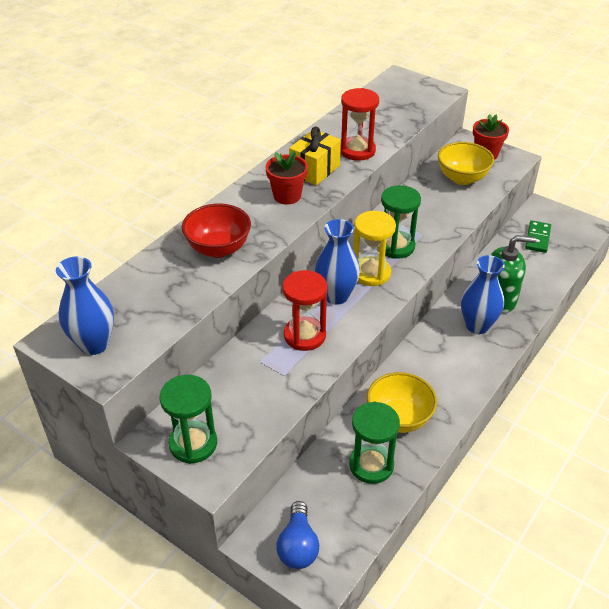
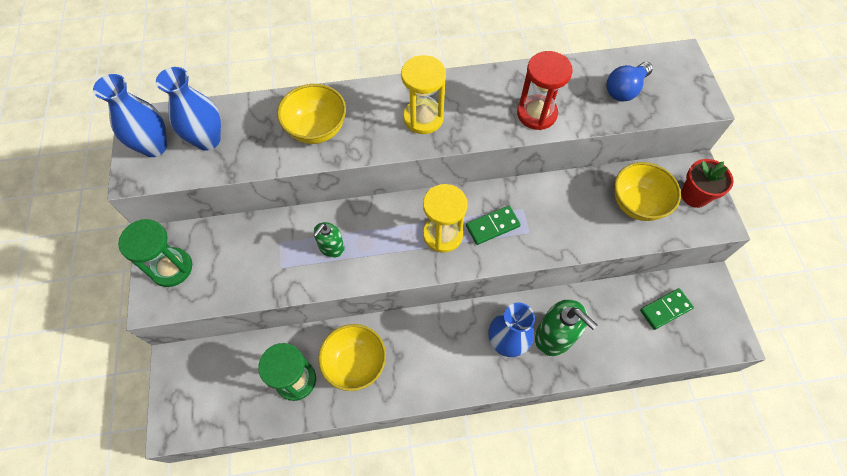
camera: 45 degrees right, 20 degrees up
(218, 249) = (317, 129): red bowl -> yellow bowl
(287, 196) = (423, 118): red flower pot -> yellow hourglass
(298, 546) = (190, 390): blue light bulb -> blue light bulb (625, 90)
(304, 335) = (331, 247): red hourglass -> green soap dispenser
(314, 170) = (476, 108): yellow gift -> none
(336, 296) = (393, 232): blue vase -> blue vase (208, 140)
(396, 246) = (492, 226): green hourglass -> green domino

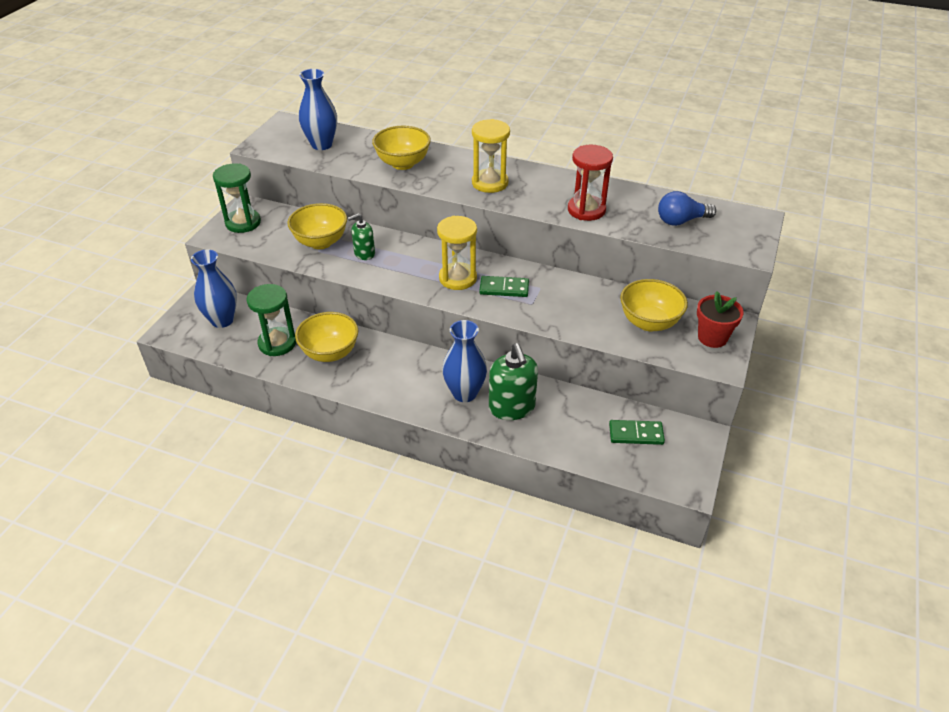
camera: 30 degrees right, 20 degrees down
(154, 146) = (284, 137): blue vase -> blue vase (222, 320)
(276, 254) = (321, 242): none -> yellow bowl

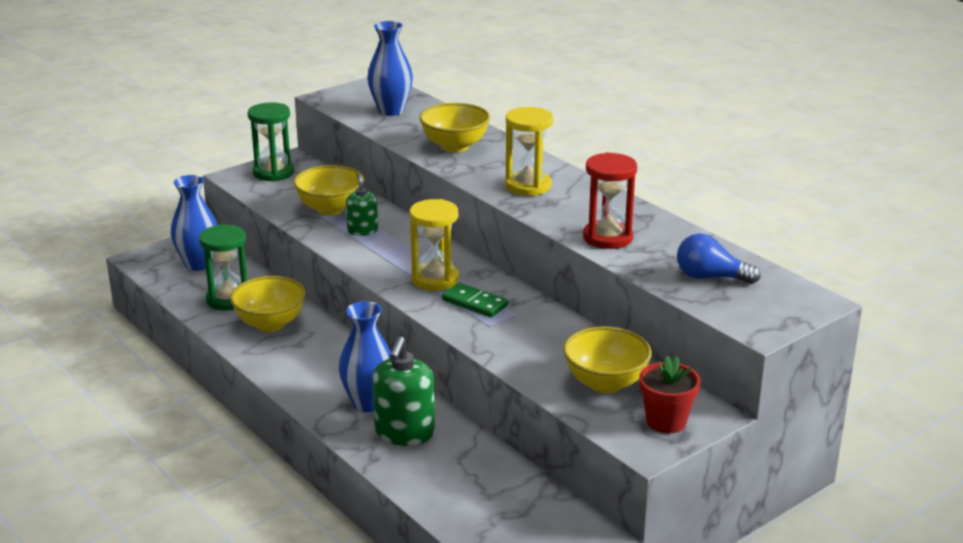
camera: 30 degrees right, 15 degrees down
(364, 253) = (362, 230): green soap dispenser -> green soap dispenser turned 75 degrees clockwise
(636, 434) = (517, 506): green domino -> none

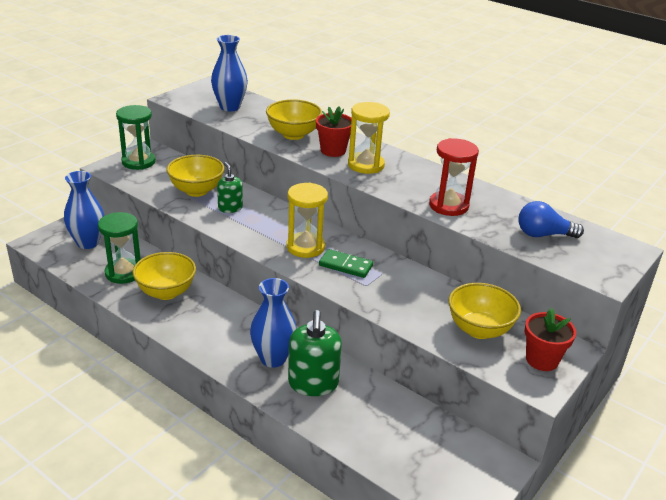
camera: 15 degrees left, 5 degrees up
(495, 167) = (333, 151): none -> red flower pot

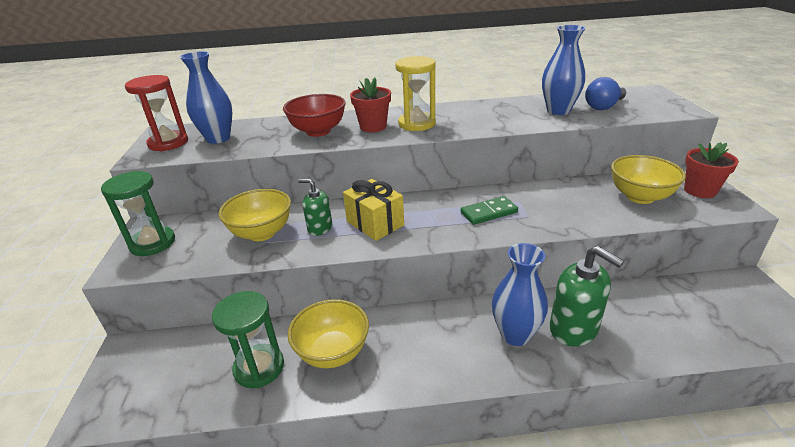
camera: 40 degrees left, 0 degrees up
(88, 243) = (168, 368): blue vase -> blue vase (558, 111)
(264, 225) = (375, 223): none -> yellow gift
(293, 134) = (318, 131): yellow bowl -> red bowl
(305, 247) = (436, 218): yellow hourglass -> none
(448, 206) = (523, 119): red hourglass -> red hourglass (168, 143)

